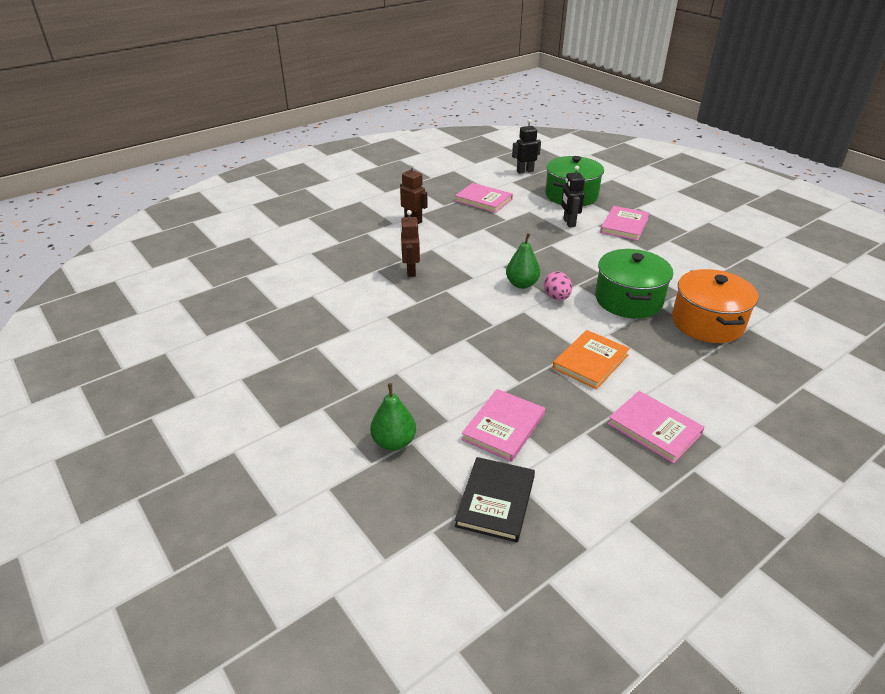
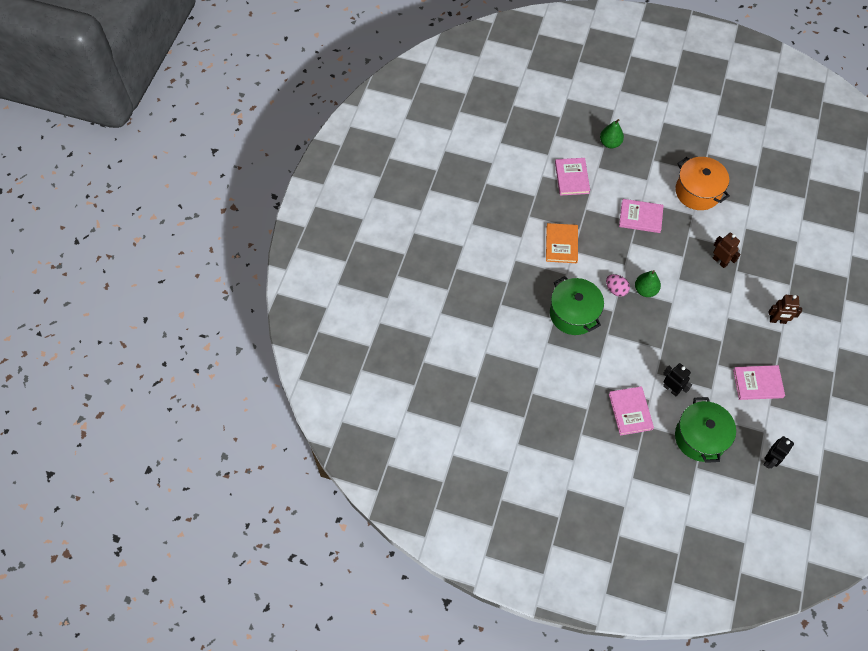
camera: 145 degrees right, 25 degrees up
(495, 501) = (547, 141): black book -> none
(654, 429) = (506, 216): pink book -> pink book (640, 217)
(707, 322) = (518, 318): orange pot -> orange pot (698, 191)

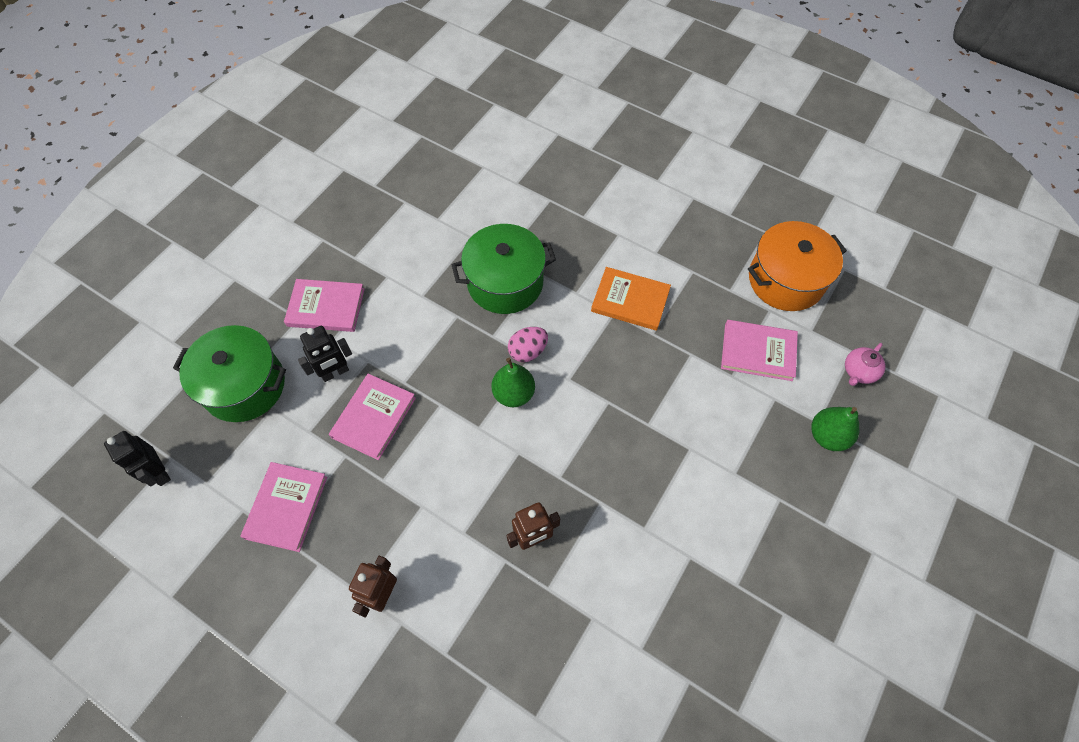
camera: 105 degrees right, 0 degrees up
(566, 132) = (858, 372): none -> pink teapot
(640, 217) = (656, 434): pink book -> pink book (374, 417)
(698, 191) = (693, 557): orange pot -> orange pot (785, 280)

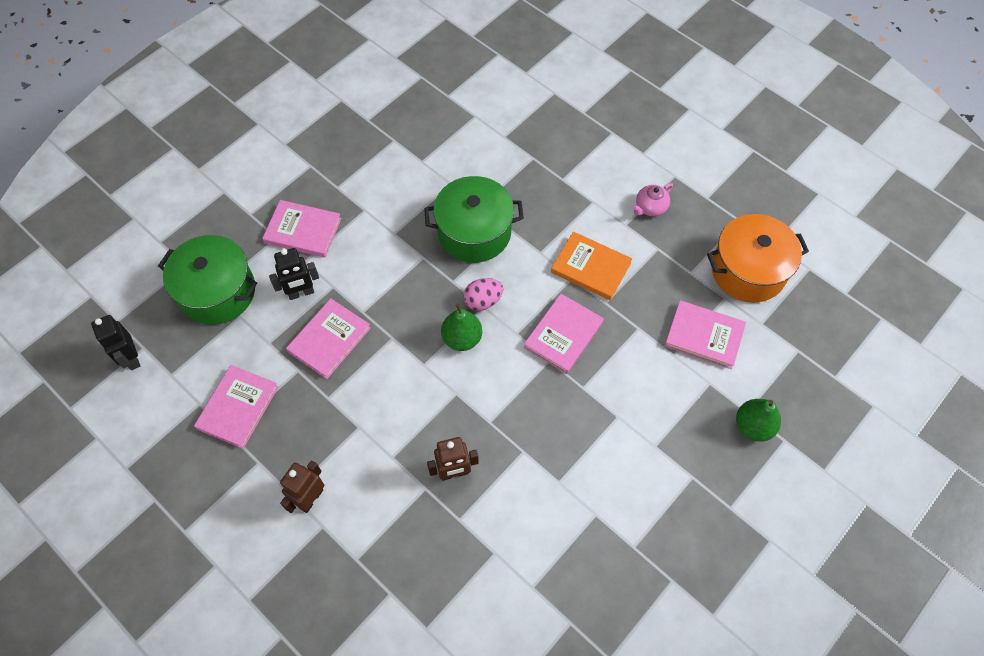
camera: 10 degrees right, 0 degrees up
(617, 373) = (563, 335): none -> pink book
(858, 372) = (799, 370): pink teapot -> pink teapot (650, 207)

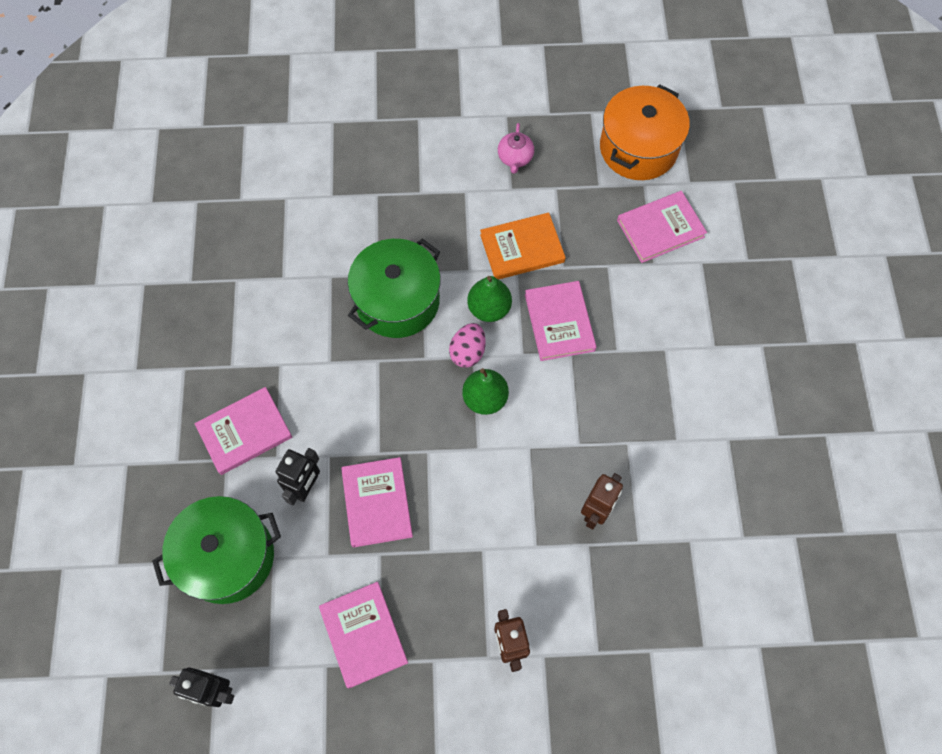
camera: 45 degrees left, 5 degrees up
(753, 426) = (762, 267): green pear -> green pear (489, 308)

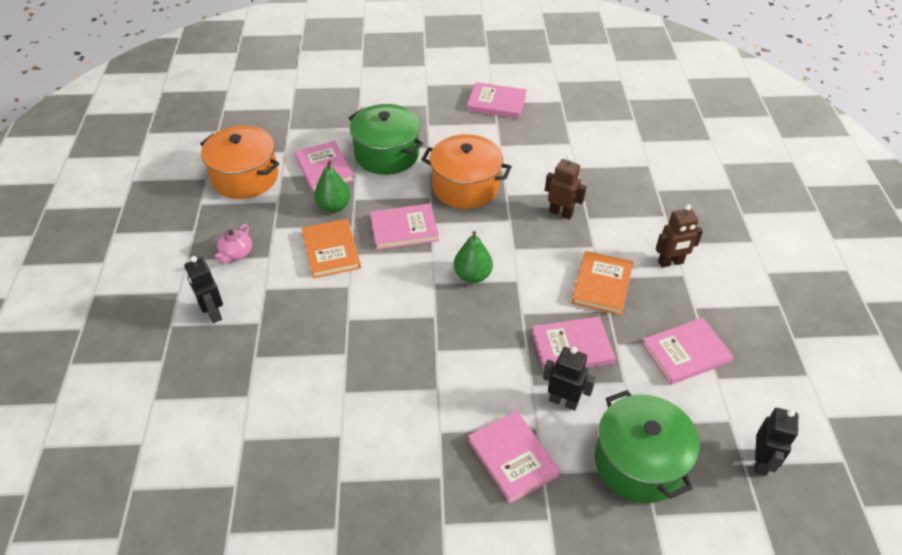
camera: 90 degrees left, 20 degrees down
(397, 301) = (375, 337): green pot -> green pot (387, 154)
(432, 150) = (213, 313): none -> black robot
(468, 352) = (429, 287): pink egg -> none
(470, 548) = (602, 285): none -> orange book
(489, 308) = (388, 272): green pear -> green pear (334, 206)
(515, 158) = (236, 254): pink teapot -> pink teapot turned 105 degrees clockwise
(639, 392) = (465, 187): none -> orange pot
(826, 438) = (496, 103): none -> pink book

